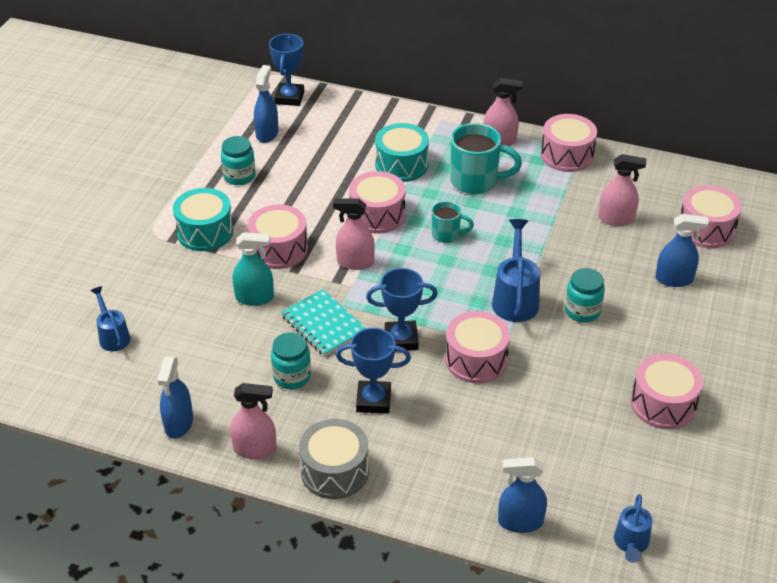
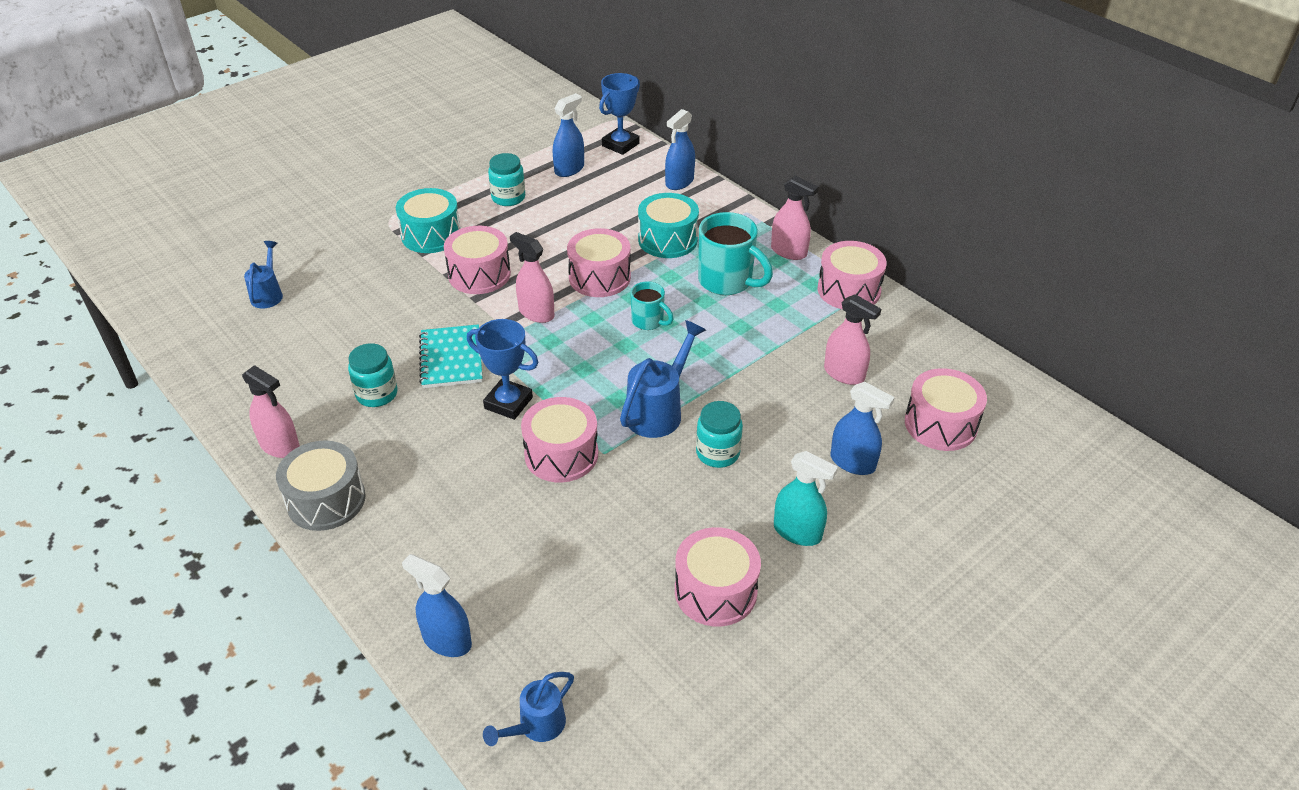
camera: 30 degrees right, 0 degrees up
(179, 423) = (242, 393): blue spray bottle -> blue spray bottle (679, 182)
(254, 298) = (415, 309): turquoise spray bottle -> turquoise spray bottle (797, 532)
(373, 400) = (426, 450): blue trophy -> none

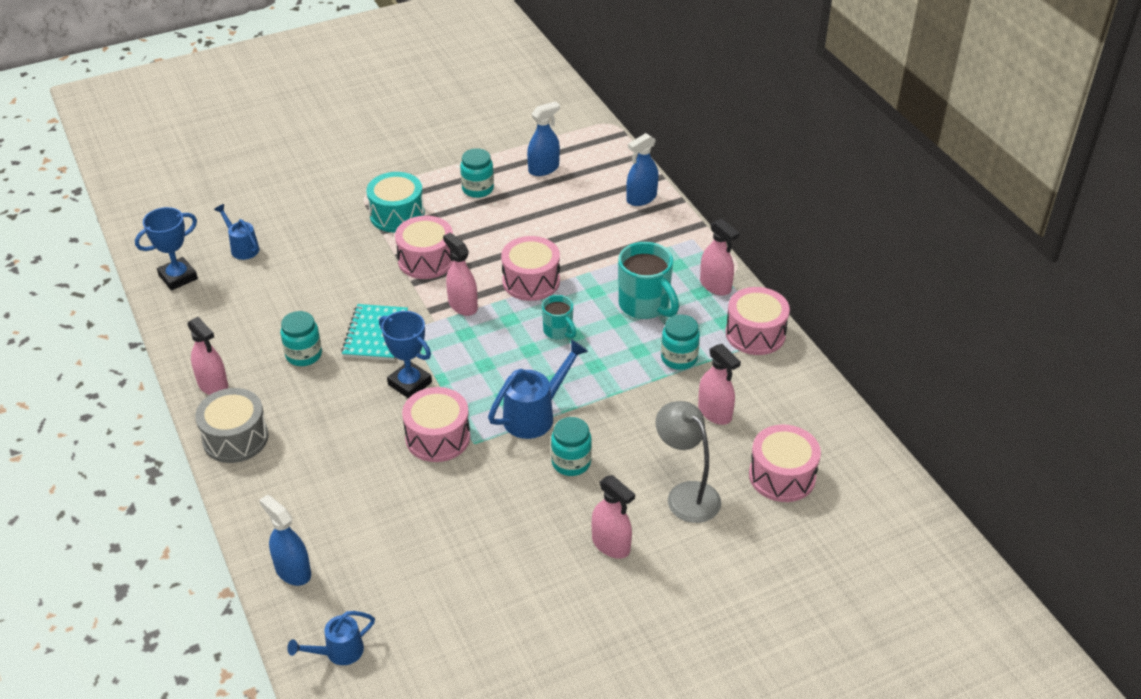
camera: 15 degrees right, 0 degrees up
(268, 294) = (242, 248): blue watering can -> blue watering can turned 60 degrees counterclockwise
(620, 145) = (601, 151): blue trophy -> blue trophy (178, 277)
(667, 240) = (607, 255): turquoise drum -> none
(715, 591) = (521, 579): pink drum -> none
(784, 327) = (679, 358): none -> turquoise jar
(797, 532) = (611, 544): turquoise spray bottle -> pink spray bottle
(852, 462) = (686, 494): blue spray bottle -> grey lamp

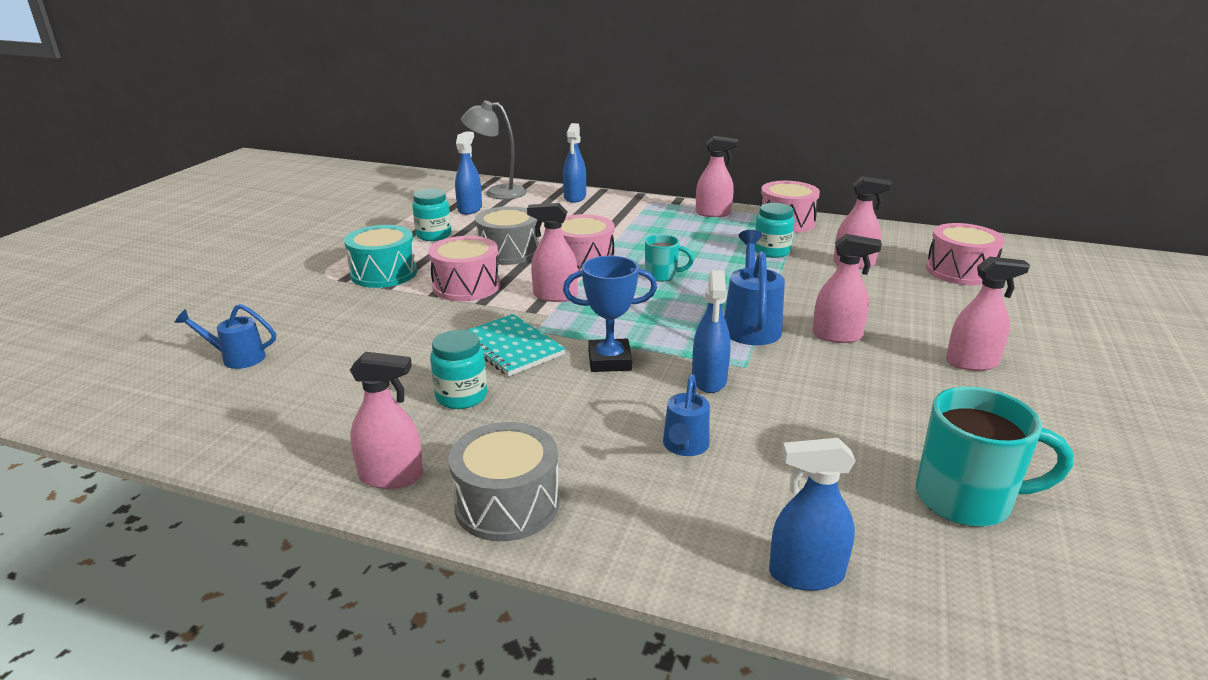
camera: 45 degrees left, 15 degrees down
(178, 277) = (180, 415): blue trophy -> none
(338, 652) = (1001, 608): blue watering can -> blue watering can (684, 447)
(438, 437) = (709, 380): pink drum -> blue spray bottle
(499, 239) = (508, 252): none -> grey drum
(571, 462) = (837, 336): turquoise jar -> pink spray bottle
(645, 305) = (691, 239): turquoise mug -> turquoise mug (967, 500)
(686, 494) = (940, 309): grey lamp -> grey lamp (497, 192)

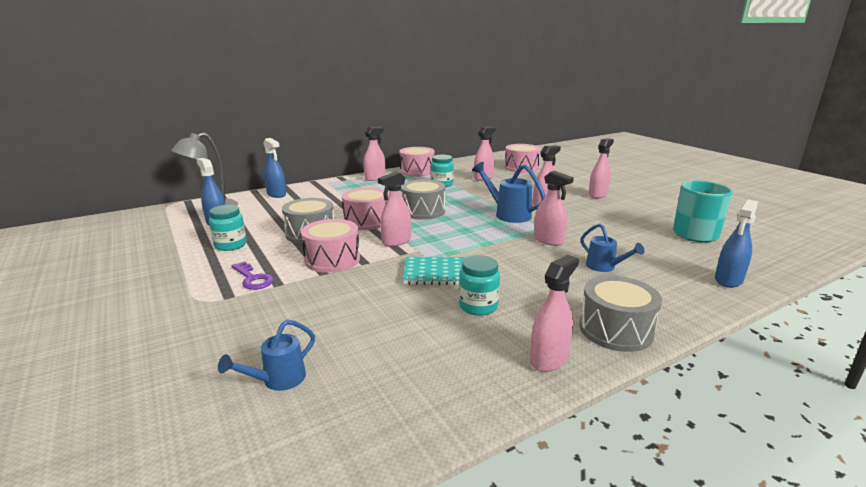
camera: 50 degrees left, 5 degrees down
(384, 273) = (253, 279): turquoise drum -> purple key
(609, 361) = (496, 254): blue trophy -> none
(662, 275) = (423, 211): turquoise mug -> grey drum
(709, 380) = (548, 240): blue spray bottle -> pink spray bottle

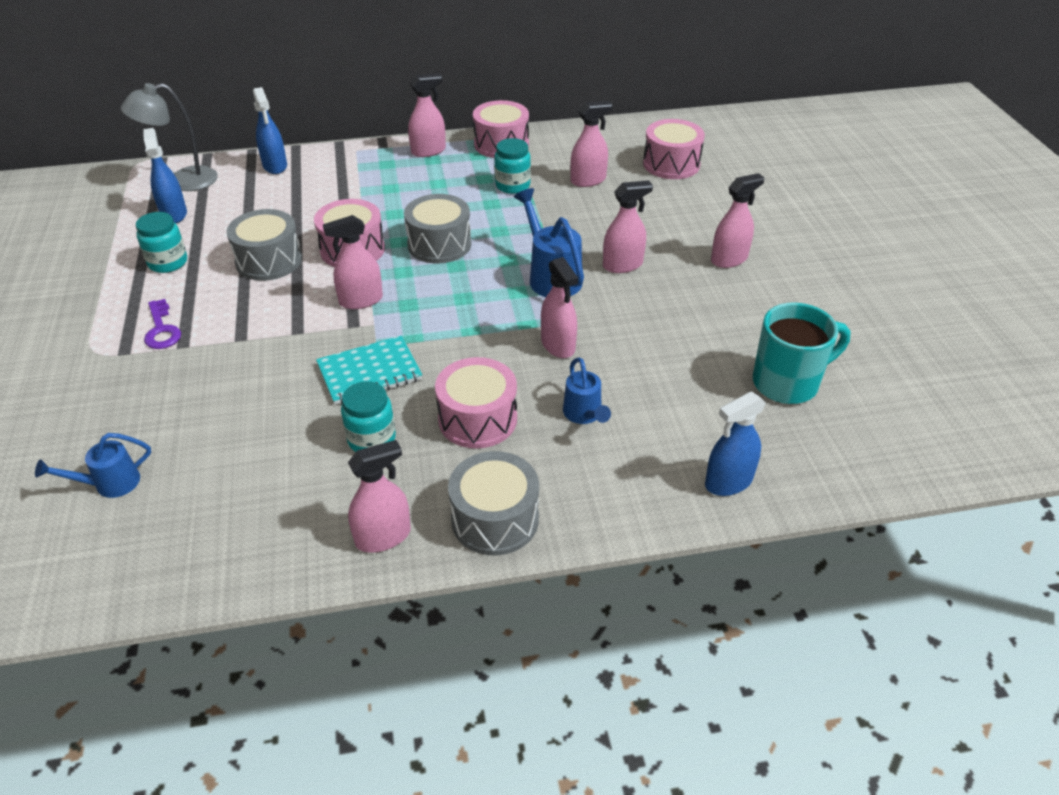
camera: 20 degrees right, 20 degrees up
(332, 259) = (264, 317): pink drum -> pink drum (477, 419)
(439, 273) = (369, 372): turquoise notebook -> turquoise notebook turned 45 degrees counterclockwise

